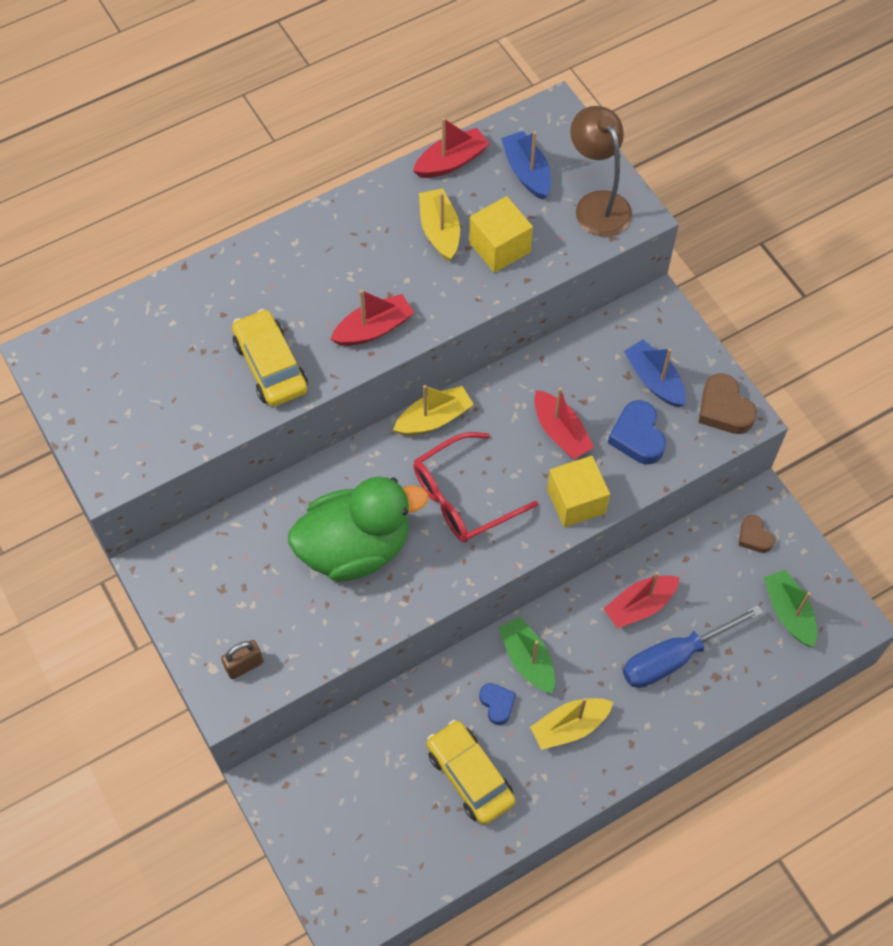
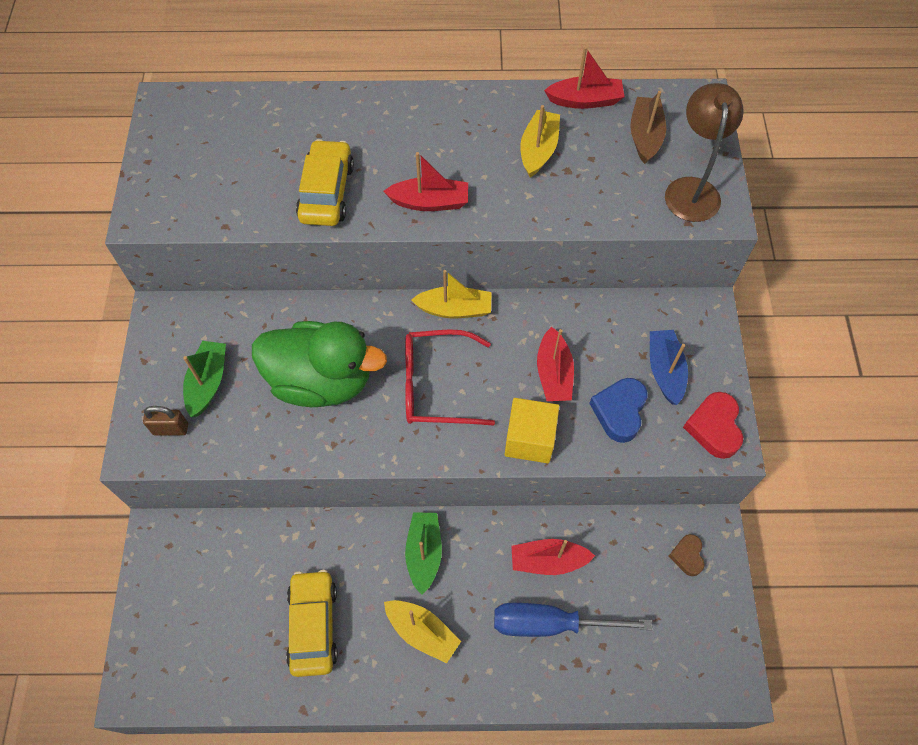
camera: 30 degrees right, 0 degrees up
(497, 704) = (375, 577): blue heart -> none
(499, 247) = (581, 186): yellow cube -> none
(526, 172) = (645, 136): blue boat -> brown boat
(569, 727) = (422, 632): yellow boat -> yellow boat turned 150 degrees counterclockwise
(724, 409) = (714, 427): brown heart -> red heart
(788, 612) = (679, 642): green boat -> green boat (208, 382)

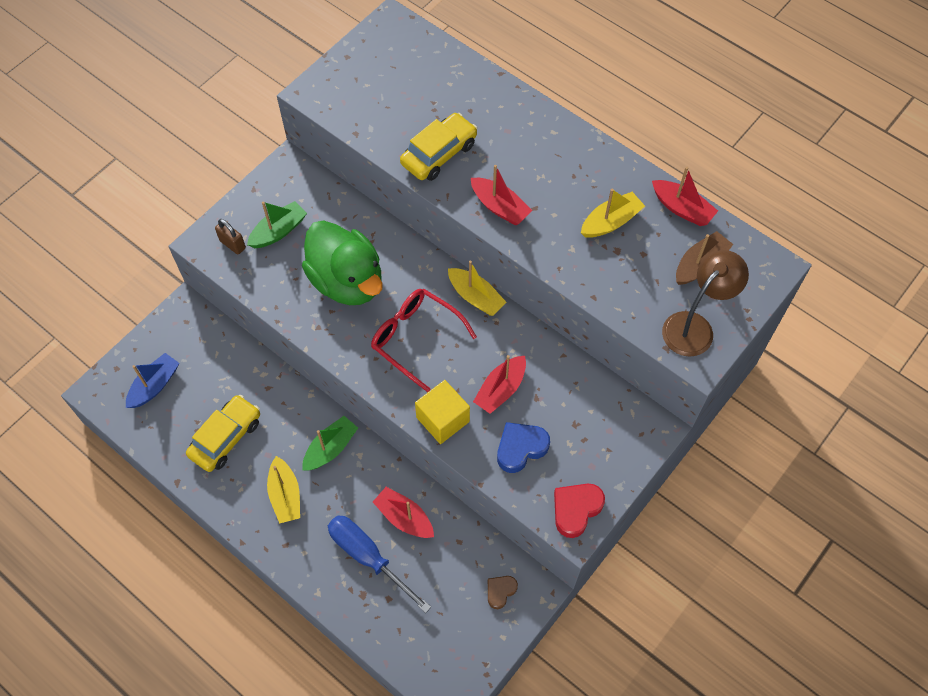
camera: 40 degrees right, 0 degrees up
(665, 370) = (580, 446): blue boat -> blue boat (154, 385)

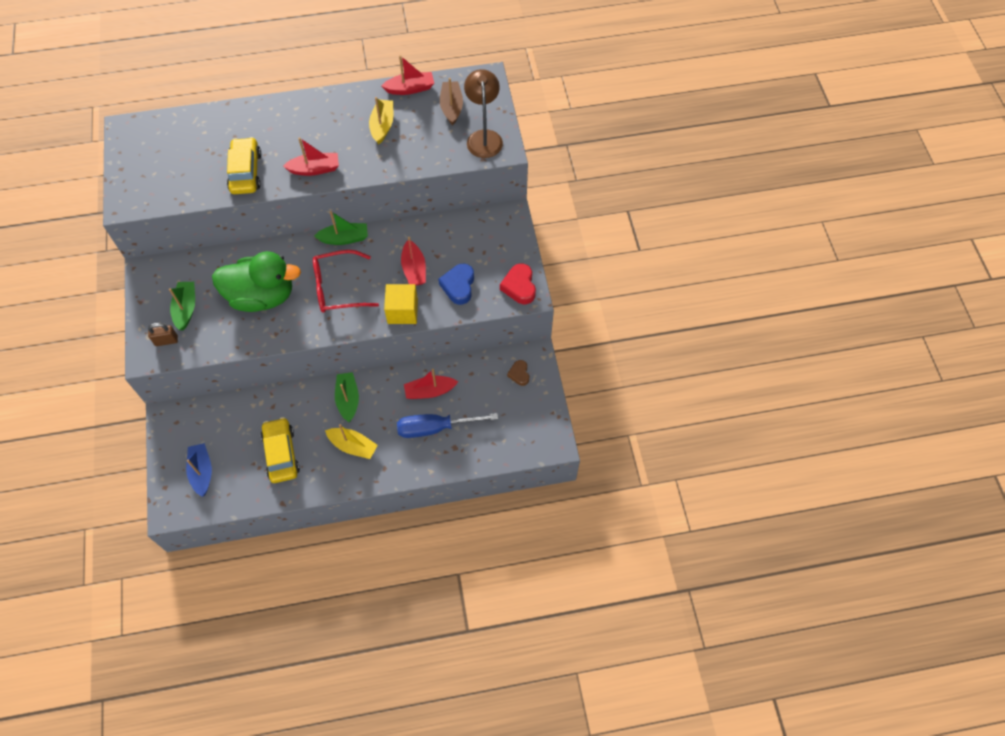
camera: 50 degrees left, 0 degrees up
(475, 297) = (344, 238): yellow boat -> green boat

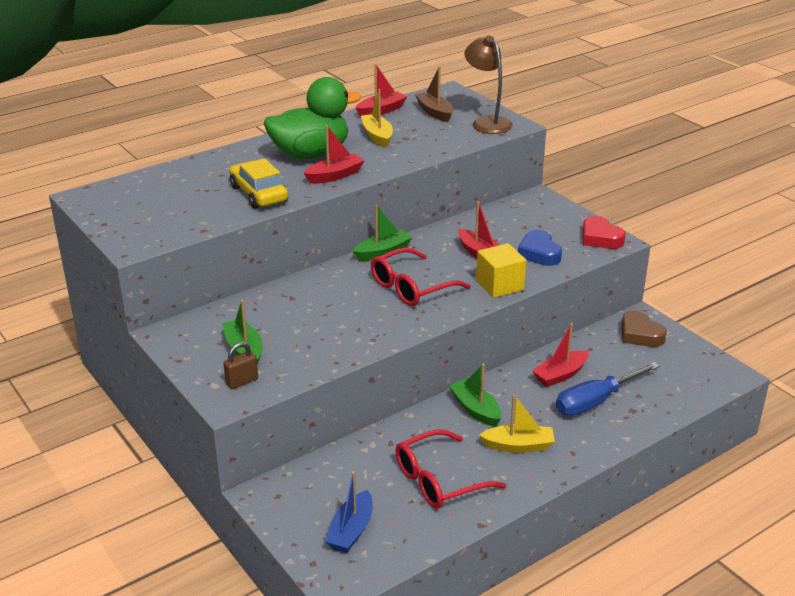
camera: 25 degrees left, 30 degrees down
(202, 472) = (351, 531): blue boat -> blue boat turned 120 degrees counterclockwise
(262, 296) = (329, 316): green duck -> green duck (310, 154)
(281, 454) = (439, 480): yellow car -> red glasses
(519, 374) = (640, 334): brown heart -> brown heart, size x1.58

